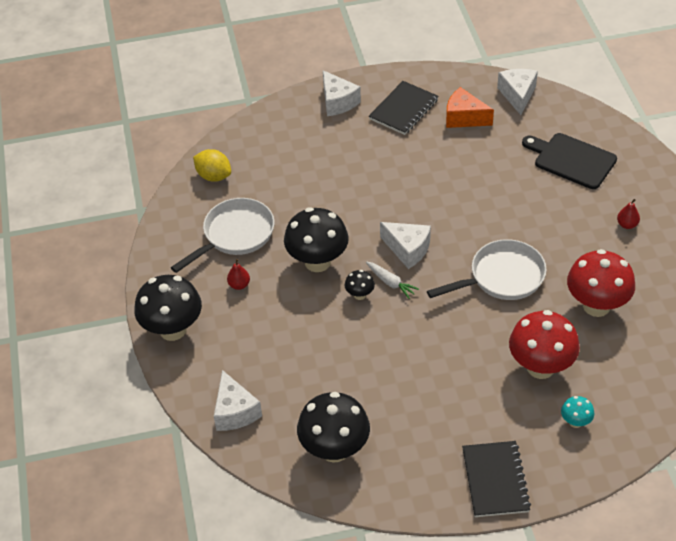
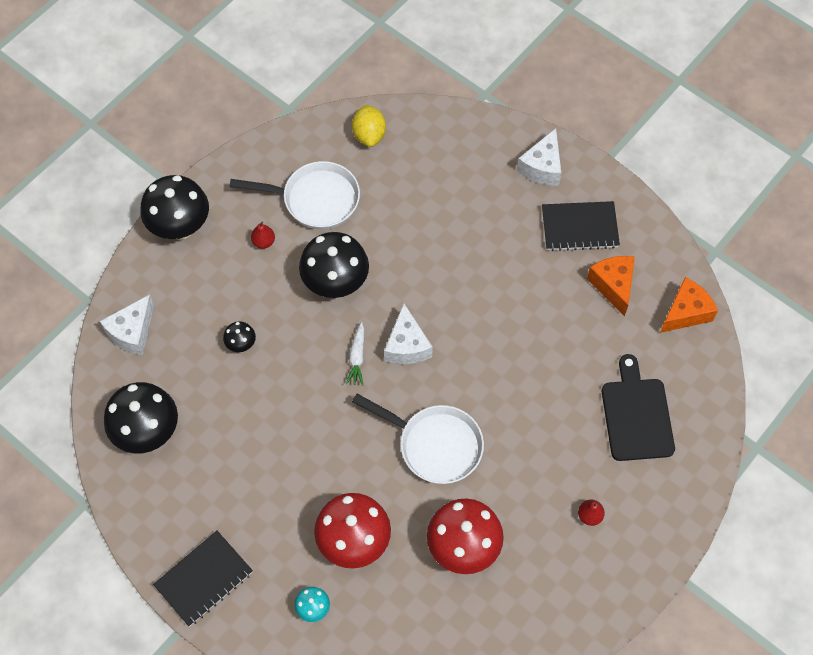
camera: 50 degrees right, 15 degrees up
(359, 295) = (324, 342): black mushroom -> black mushroom (241, 344)
(517, 95) = (686, 312): white cheese -> orange cheese

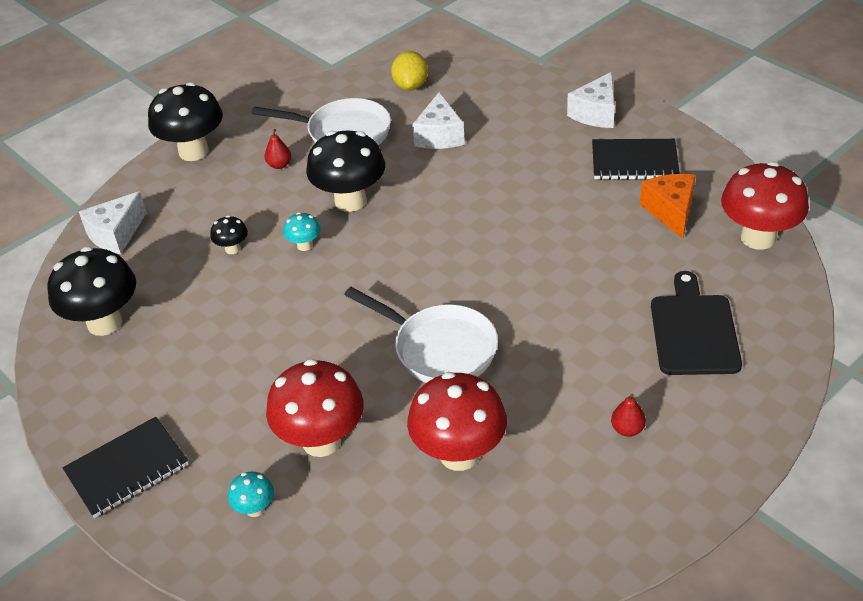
camera: 10 degrees right, 20 degrees down
(304, 338) = (304, 245): none -> turquoise mushroom
(357, 357) = (361, 265): white carrot -> none
(407, 345) = (421, 256): white cheese -> white cheese (439, 135)
(686, 312) = (758, 238): orange cheese -> red mushroom

